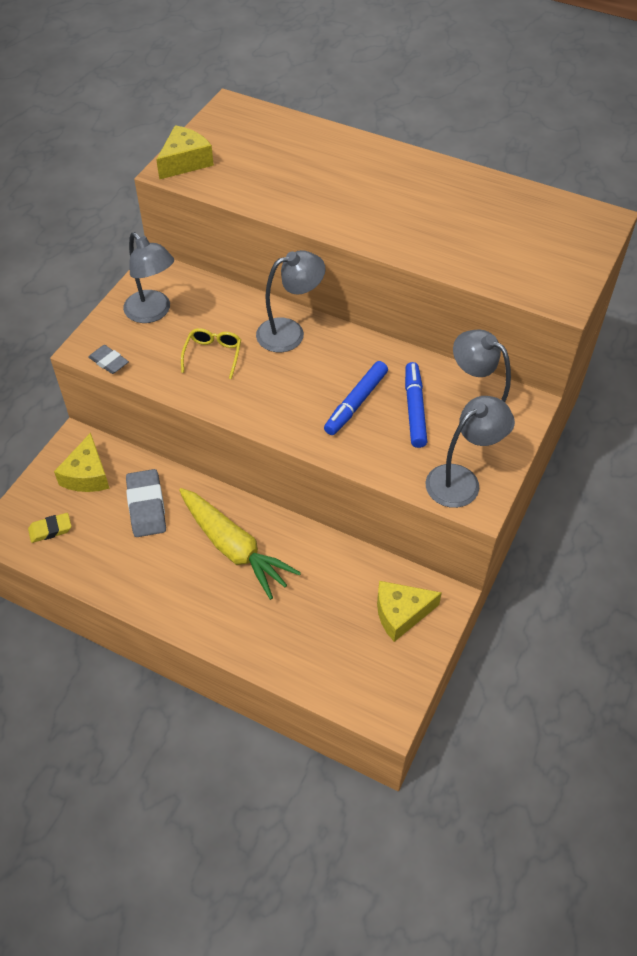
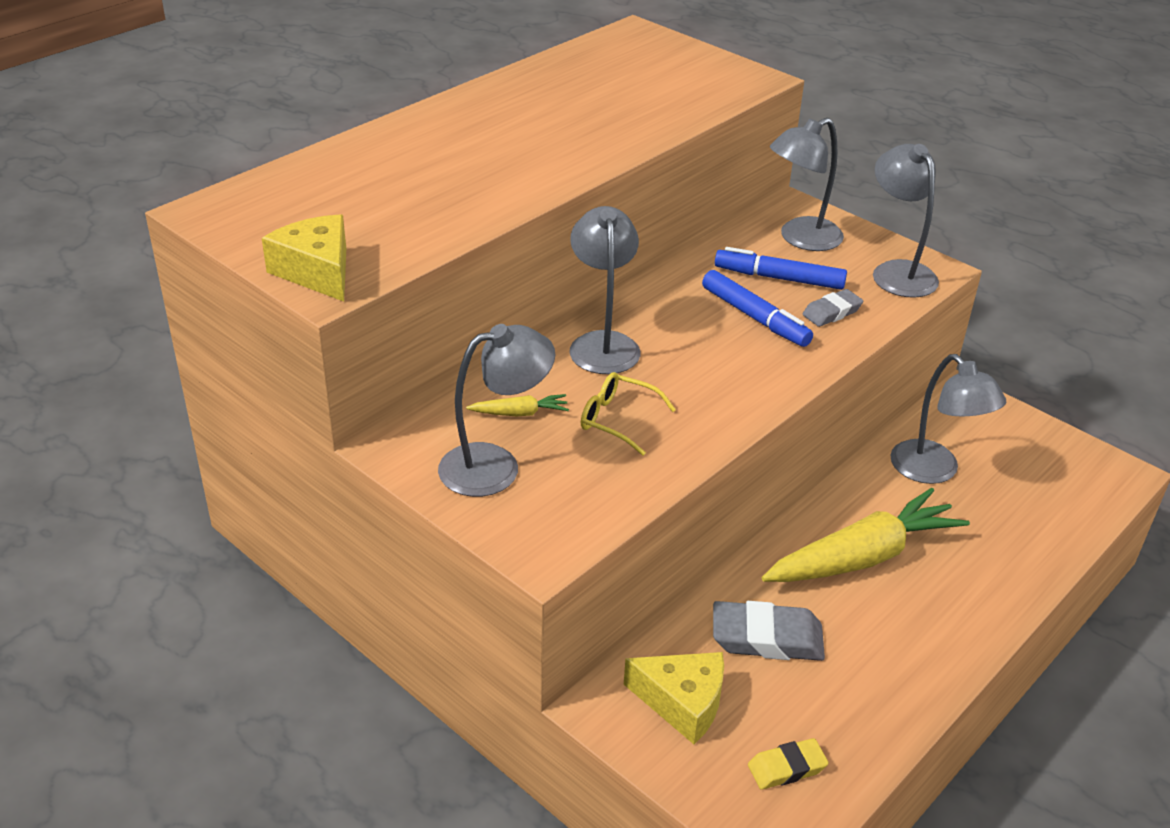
camera: 75 degrees left, 15 degrees down
(50, 530) = (786, 768): yellow eraser -> yellow eraser turned 75 degrees clockwise
(109, 362) = (587, 530): grey eraser -> grey eraser (832, 312)
(204, 311) = (519, 413): none -> yellow carrot
(341, 583) = (934, 471): none -> grey lamp
(401, 613) = (983, 433): yellow cheese -> none

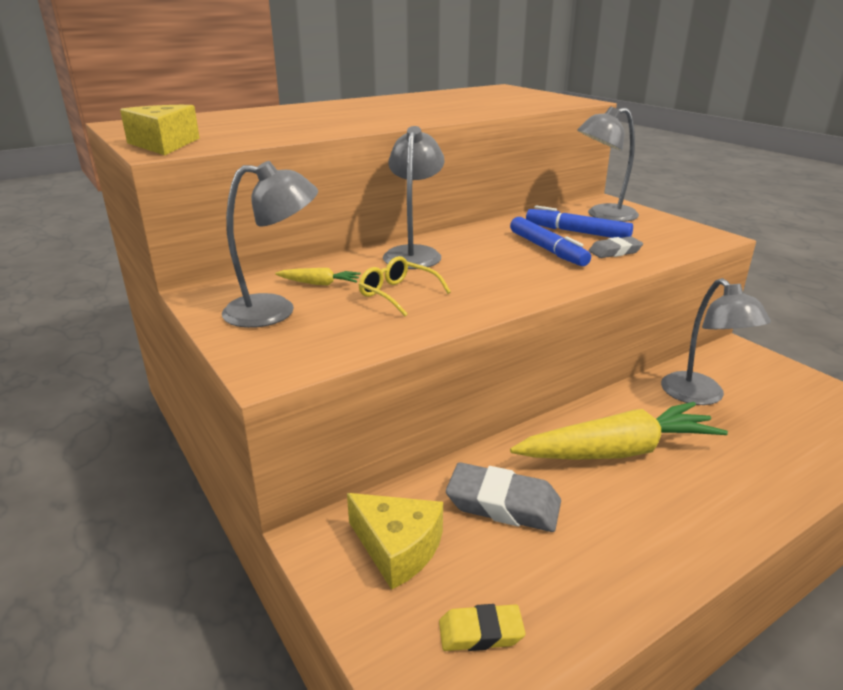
camera: 15 degrees right, 10 degrees down
(897, 272) = (679, 235): grey lamp -> none

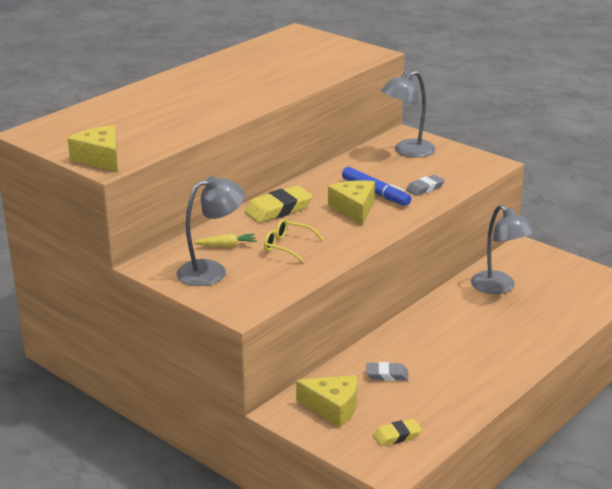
camera: 15 degrees left, 0 degrees up
(414, 253) = (278, 209): grey lamp -> yellow eraser
(503, 504) = (387, 375): grey eraser -> grey eraser, size x0.60
(511, 263) = (354, 209): none -> yellow cheese
(577, 232) = (392, 172): blue marker -> none
(617, 451) = (450, 333): yellow carrot -> none

